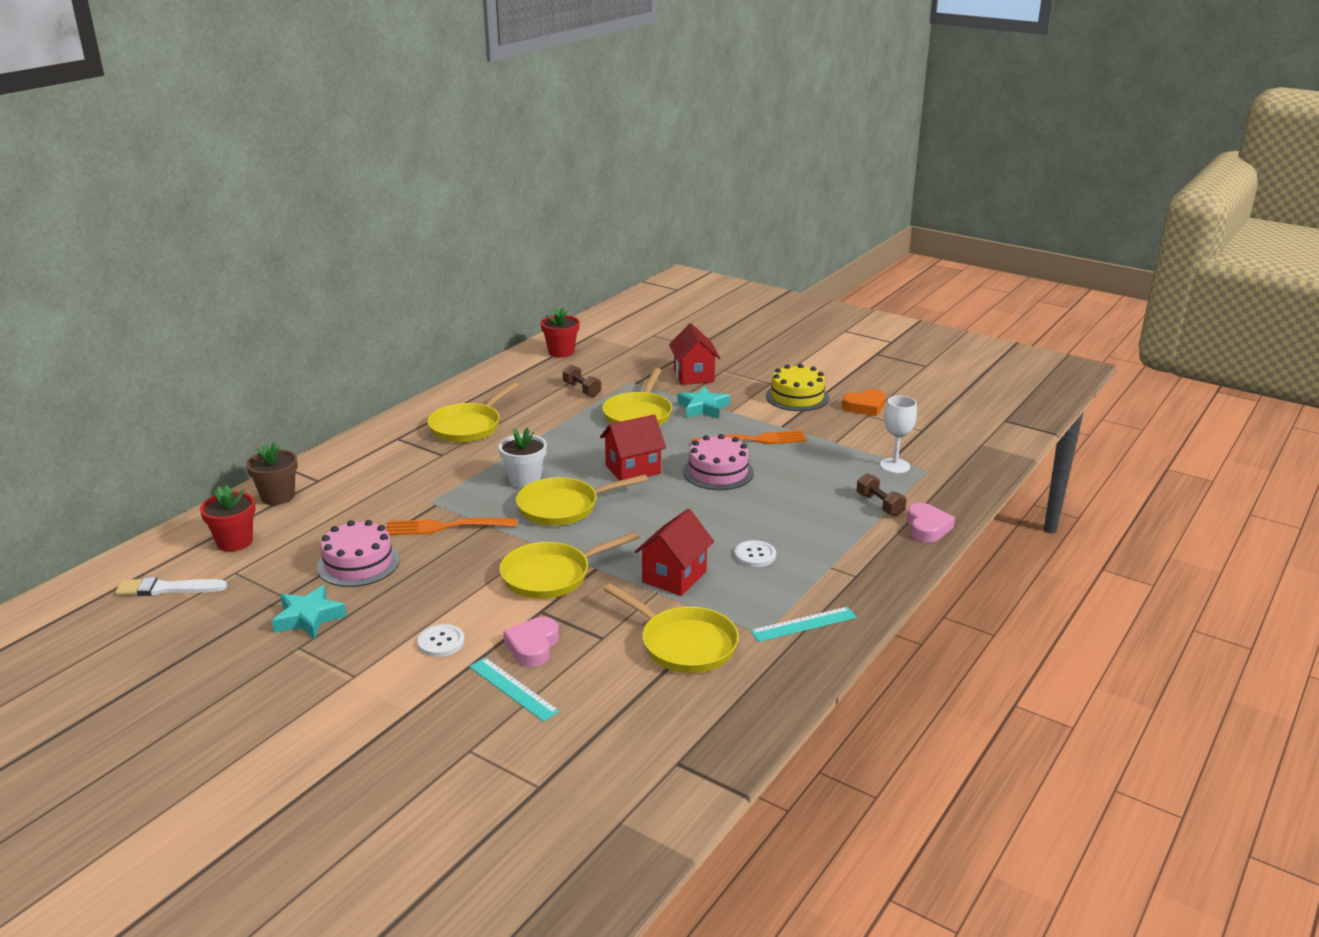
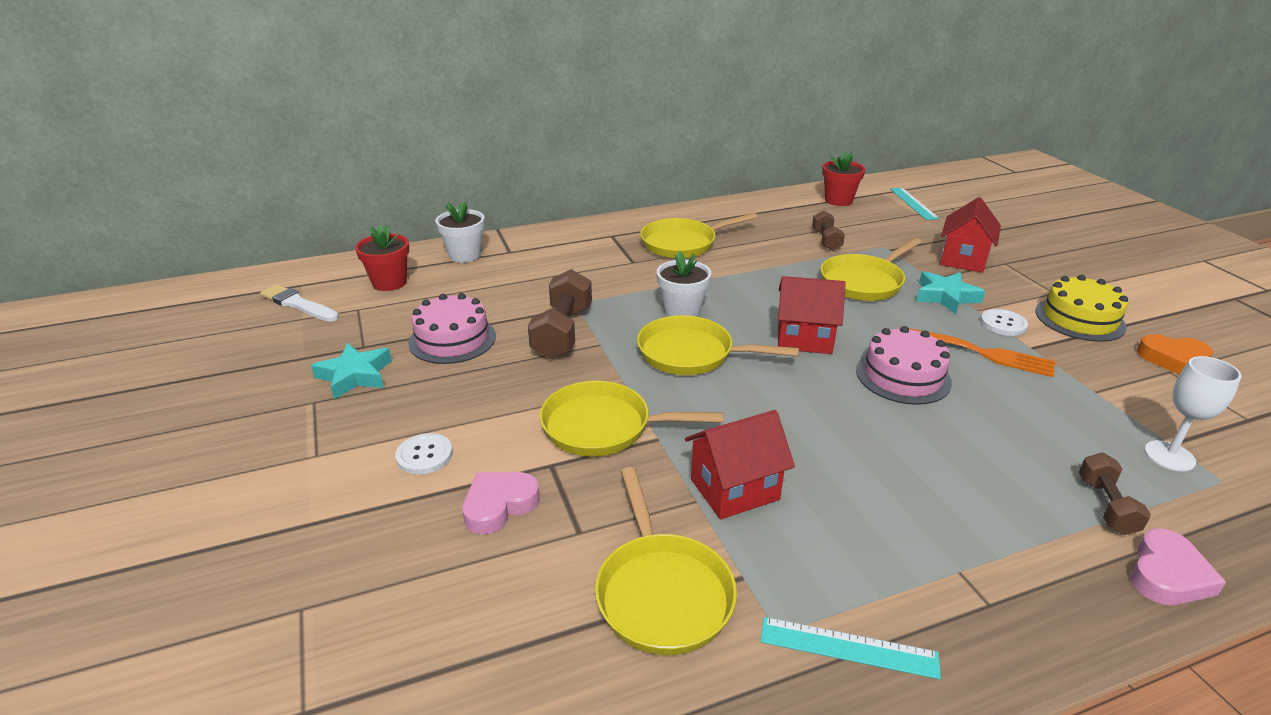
camera: 35 degrees right, 5 degrees up
(278, 496) = (465, 255): brown flower pot -> white flower pot
(446, 526) = (563, 332): orange fork -> brown dumbbell
(513, 689) = (425, 550): turquoise ruler -> turquoise ruler (913, 203)
(755, 555) = (862, 505): white button -> white button (1003, 324)

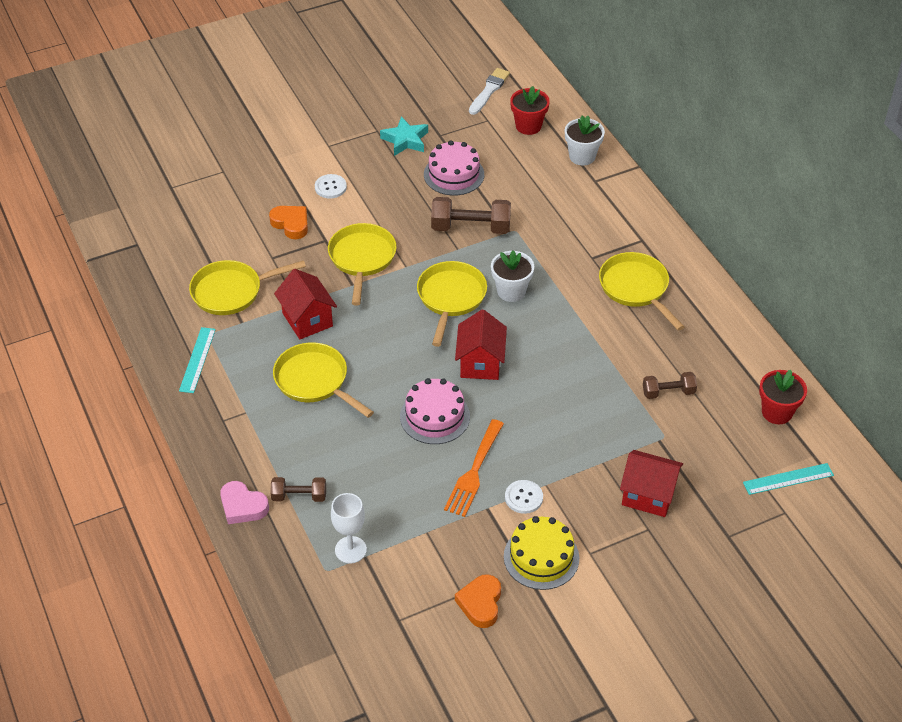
camera: 85 degrees right, 15 degrees up
(499, 505) = (291, 224): pink heart -> orange heart
(864, 282) = (584, 411): yellow pan -> yellow pan (315, 381)
(946, 297) = (566, 466): turquoise star -> none

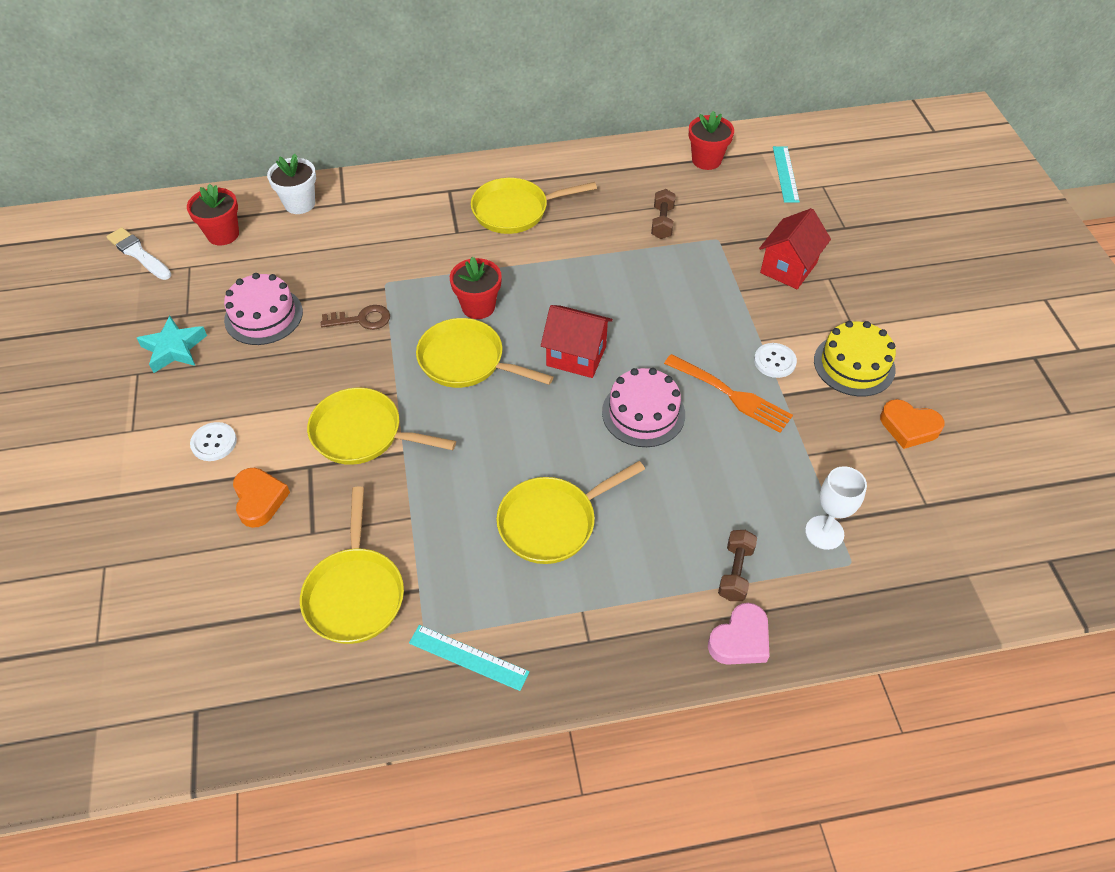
camera: 75 degrees left, 5 degrees up
(291, 224) = (259, 499): orange heart -> orange heart turned 105 degrees clockwise
(307, 320) = (444, 511): red house -> none
(471, 228) = (361, 319): brown dumbbell -> brown key
(511, 291) = (478, 307): white flower pot -> red flower pot

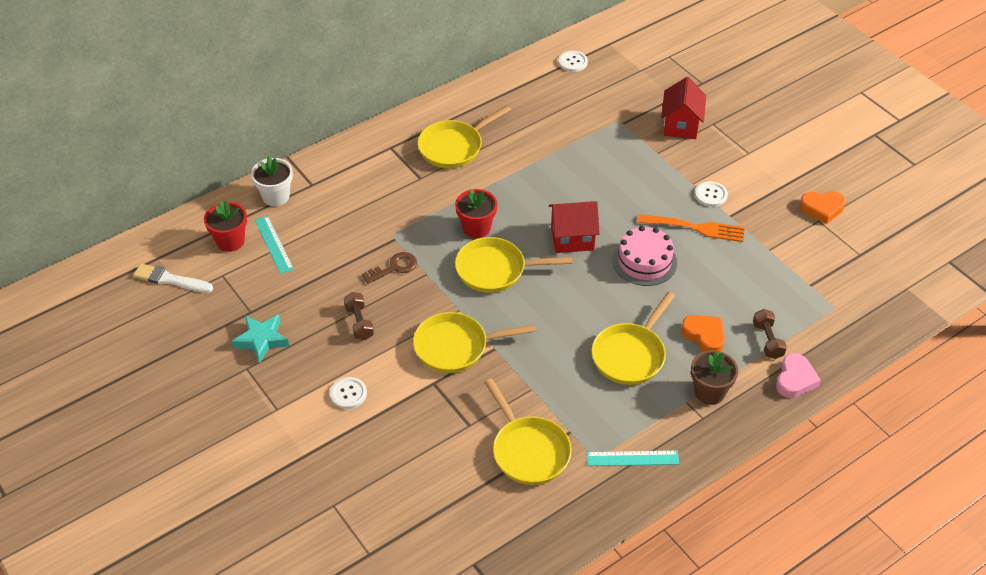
camera: 25 degrees left, 5 degrees down
(259, 499) = (414, 418): orange heart -> orange heart (704, 336)
(263, 316) = (314, 291): pink cake -> none
(619, 610) = (709, 392): none -> brown flower pot
(662, 222) = (570, 121): brown dumbbell -> brown dumbbell (359, 323)
(706, 160) = (573, 62): red flower pot -> white button
(785, 174) = (637, 55): turquoise ruler -> turquoise ruler (274, 244)
(824, 532) = (808, 295): white goblet -> none
(854, 365) = (764, 179): yellow cake -> none

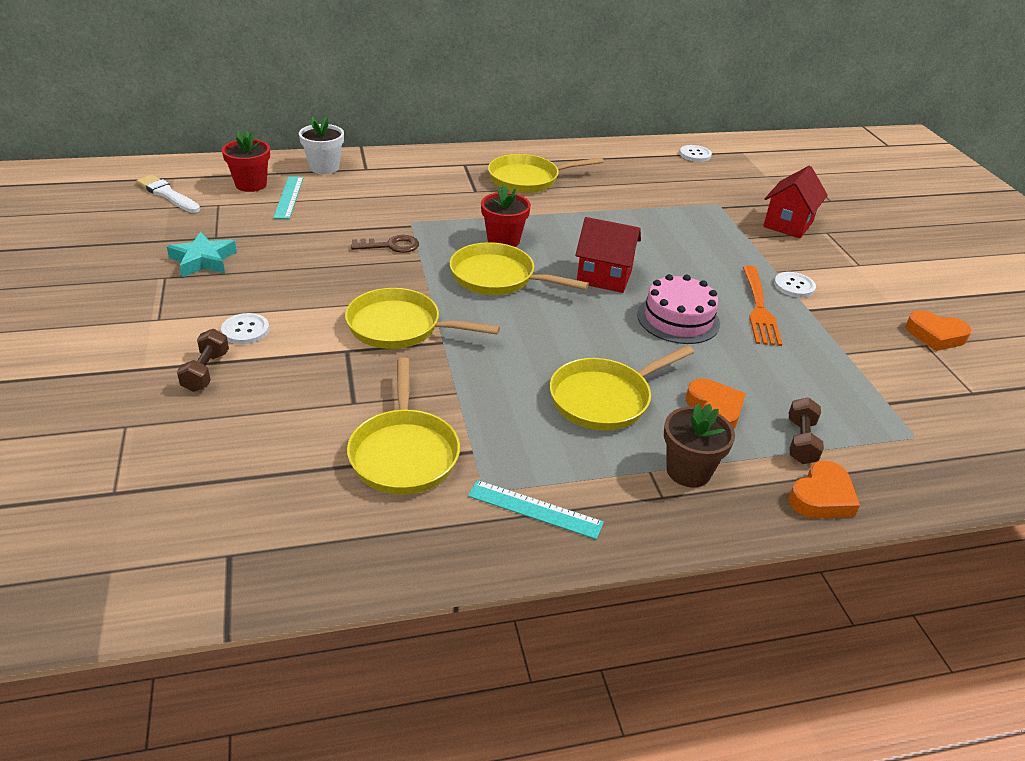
camera: 20 degrees right, 10 degrees down
(359, 323) = (314, 276): brown dumbbell -> brown dumbbell (206, 371)
(695, 228) = (758, 308): orange fork -> orange fork turned 60 degrees clockwise
(795, 379) = (821, 497): pink heart -> orange heart

